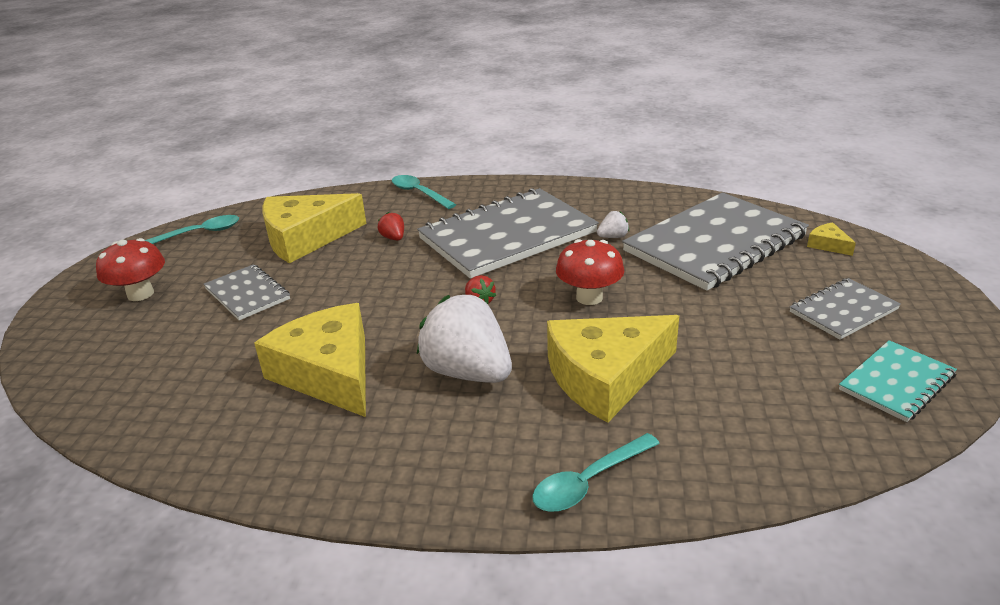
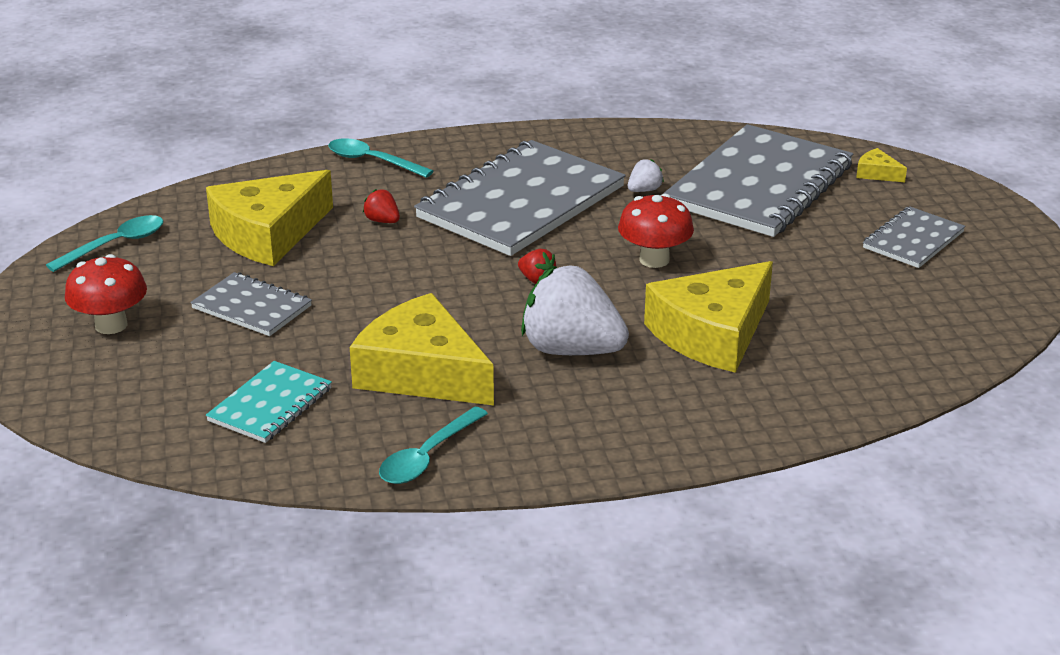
camera: 20 degrees left, 0 degrees up
(588, 482) = (743, 421): turquoise spoon -> turquoise spoon (427, 456)
(896, 382) = (979, 299): turquoise notebook -> turquoise notebook (270, 405)

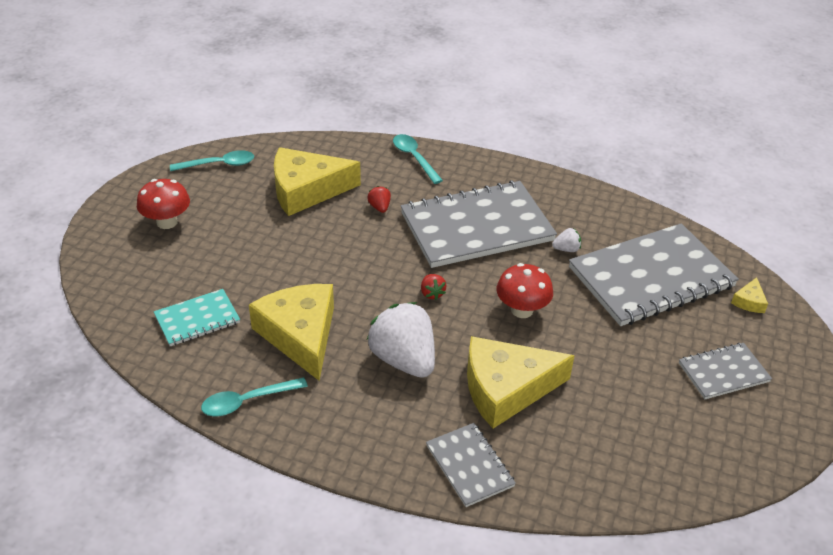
camera: 30 degrees right, 10 degrees up
(251, 307) = (250, 242): grey notebook -> grey notebook (469, 466)
(877, 173) = (749, 301): yellow cheese -> yellow cheese turned 135 degrees counterclockwise

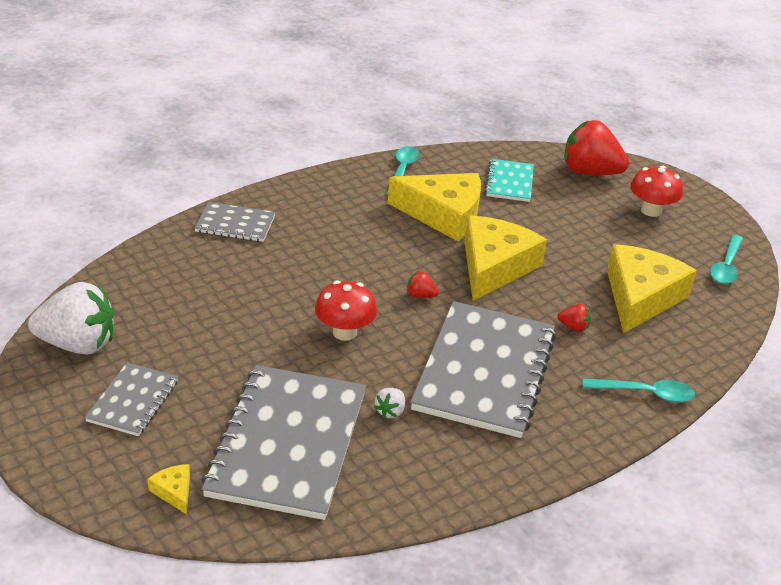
camera: 125 degrees right, 5 degrees down
(127, 278) = (589, 172): none -> red strawberry
(403, 360) = (363, 245): white strawberry -> white strawberry (78, 344)
(506, 389) = (275, 275): yellow cheese -> yellow cheese (494, 266)

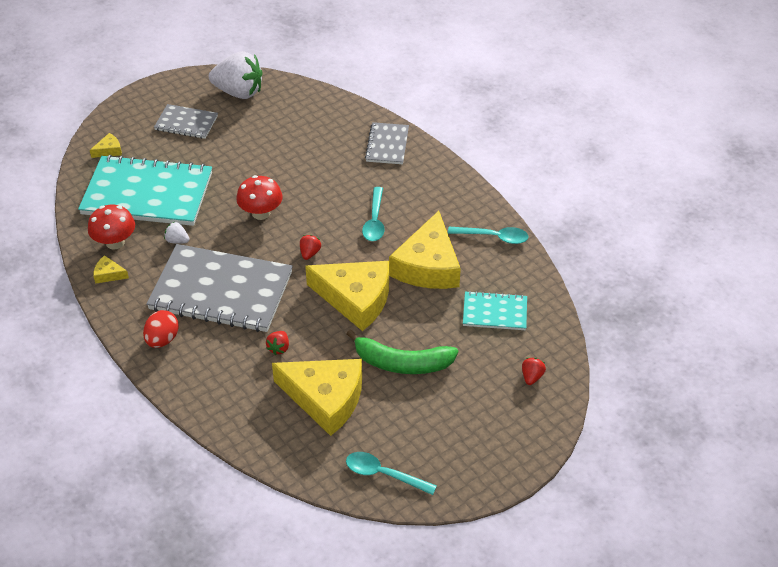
camera: 90 degrees right, 10 degrees up
(78, 344) = (239, 92): white strawberry -> white strawberry turned 75 degrees counterclockwise
(288, 443) = (147, 194): grey notebook -> turquoise notebook
(454, 483) = (108, 274): none -> yellow cheese
(571, 425) = (162, 339): none -> red egg
(583, 243) = (402, 363): none -> green banana
(589, 172) = (532, 377): red strawberry -> red strawberry, size x0.42
(645, 393) = (198, 389): turquoise spoon -> turquoise spoon (374, 221)
(651, 210) = (471, 422): red mushroom -> red mushroom (115, 242)

